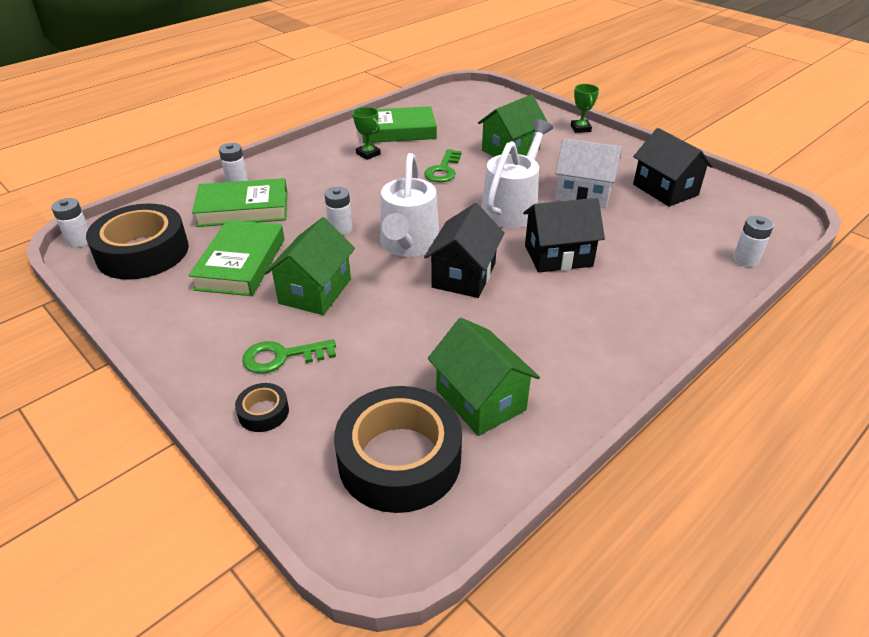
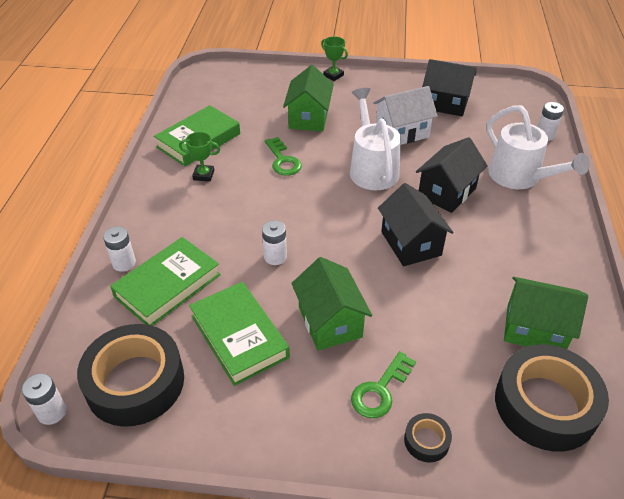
camera: 40 degrees left, 5 degrees up
(408, 245) = (343, 241): white watering can -> white watering can (520, 177)

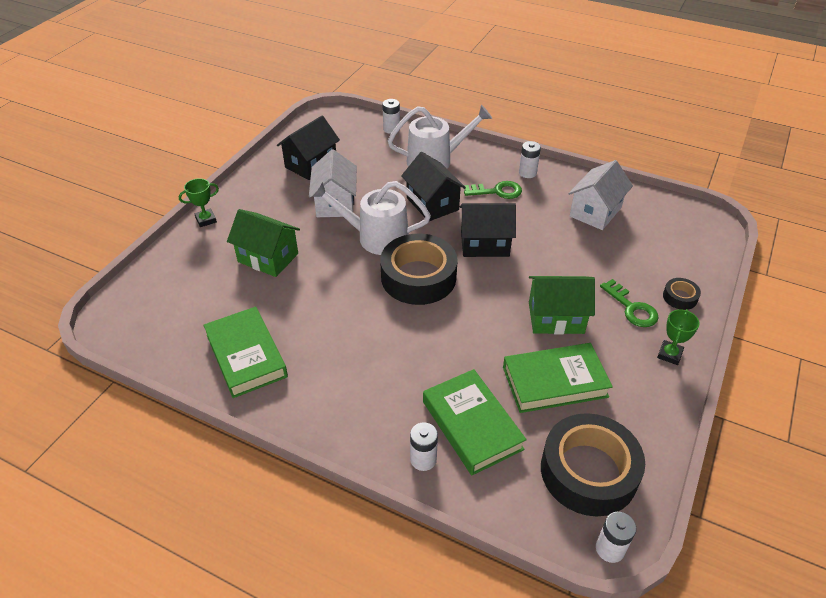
camera: 70 degrees left, 0 degrees up
(203, 175) = (313, 363): green trophy -> green trophy (669, 354)
(275, 257) = (465, 334): white battery -> white battery (527, 173)
(283, 160) = (326, 294): green key -> green key (497, 191)
(534, 329) = (595, 212): green house -> white house
(545, 405) = (660, 231): black tape -> black tape (418, 277)

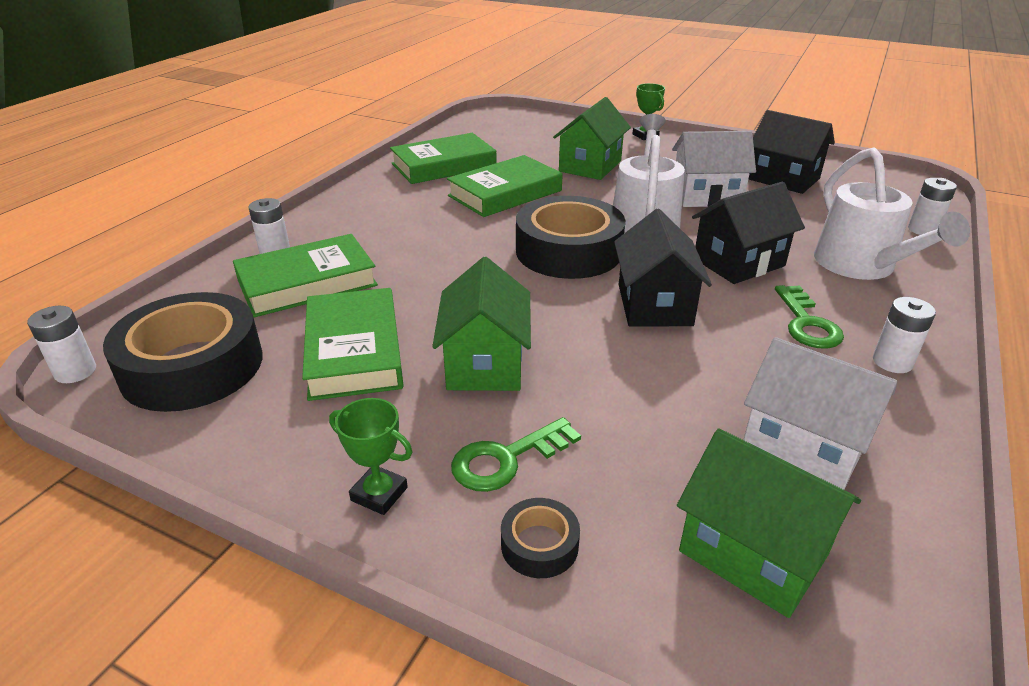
camera: 90 degrees right, 10 degrees down
(317, 311) = (505, 193): none -> green book
(661, 237) = (753, 552): none -> green house

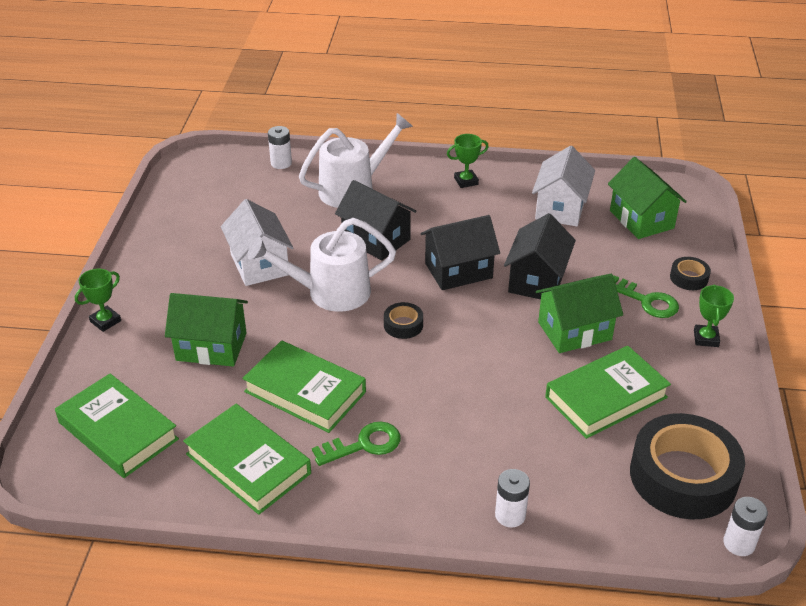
camera: 110 degrees left, 5 degrees up
(307, 283) = (543, 465): green book -> green book (118, 431)
(568, 251) = (403, 325): black tape -> black tape, size x0.43
(753, 552) = (641, 219): green house -> green house turned 45 degrees counterclockwise
(783, 179) = (204, 225): black house -> black house (537, 280)
(807, 323) = (442, 209): green key -> green key (364, 444)
(892, 362) = (466, 181): white battery -> green trophy

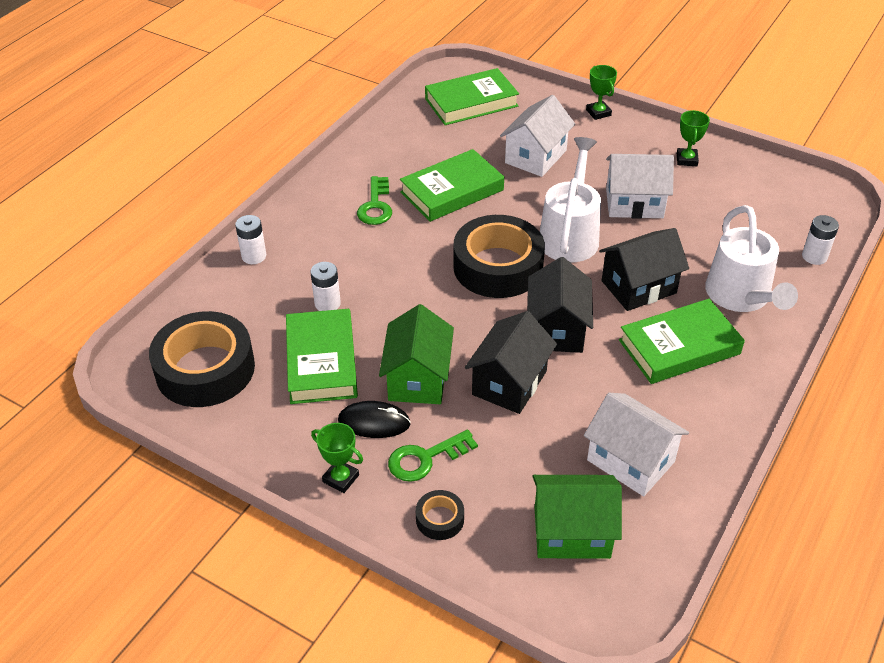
camera: 115 degrees right, 5 degrees up
(211, 346) = (535, 157): green house -> white house
(248, 464) = (398, 150): green book -> green book (679, 347)
(403, 325) = (498, 266): black tape -> black tape, size x2.30
(466, 181) = (724, 395): green trophy -> green trophy (686, 160)
(537, 280) = (509, 383): black house -> black house turned 75 degrees clockwise
(639, 340) = (374, 422): none -> black mouse
(739, 543) = (123, 369): white battery -> white battery (327, 304)

